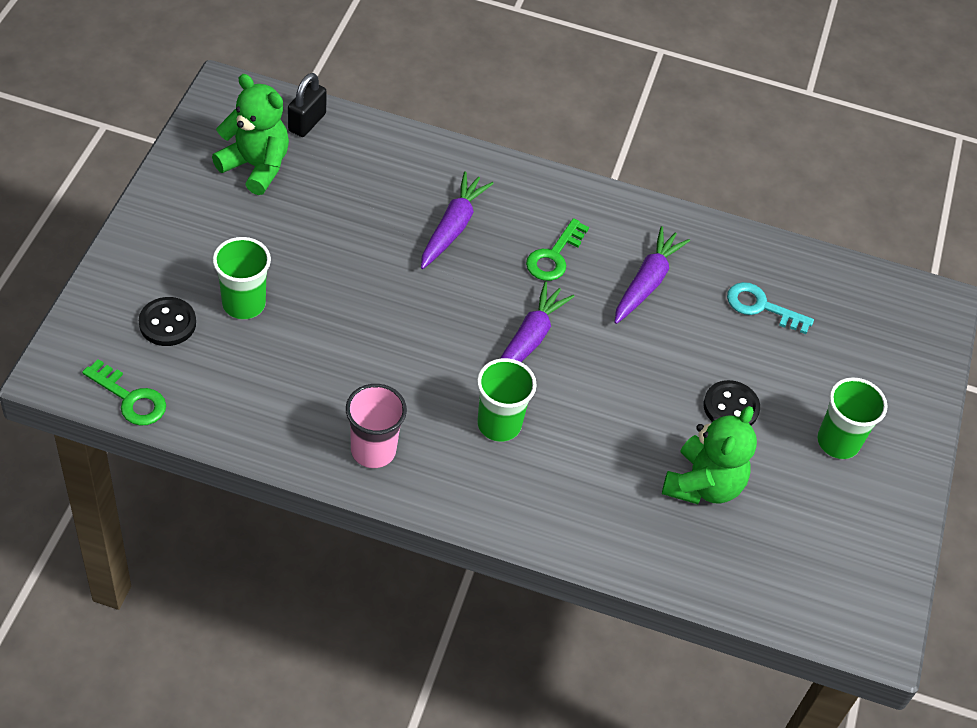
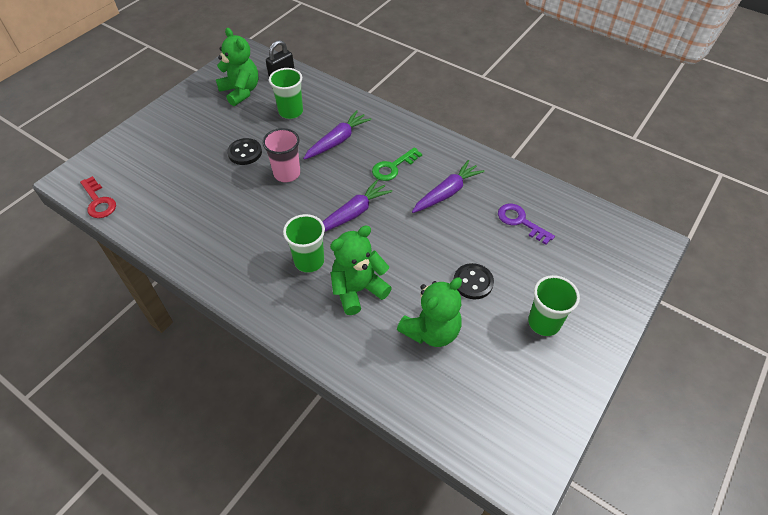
camera: 25 degrees right, 0 degrees up
(130, 398) = (98, 201): green key -> red key
(167, 323) = (144, 164): black button -> black button (245, 153)
(244, 304) = (192, 162): green cup -> green cup (291, 112)
(373, 450) = (221, 261): pink cup -> pink cup (287, 174)
(584, 450) = (358, 290): none -> green teddy bear
(761, 307) = (520, 221): turquoise key -> purple key

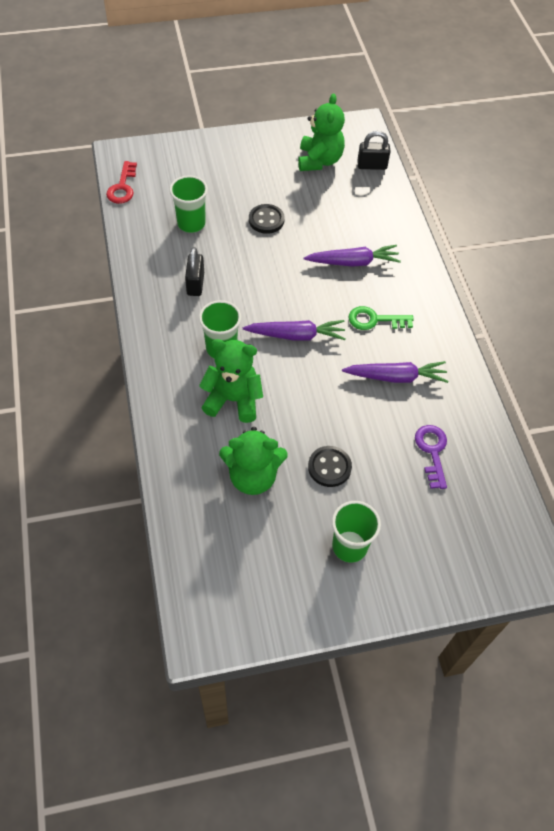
camera: 40 degrees right, 5 degrees up
(239, 231) = (195, 284): none -> black padlock
(287, 174) = (280, 262): pink cup -> none
(291, 112) = (342, 208): green cup -> green cup (191, 223)

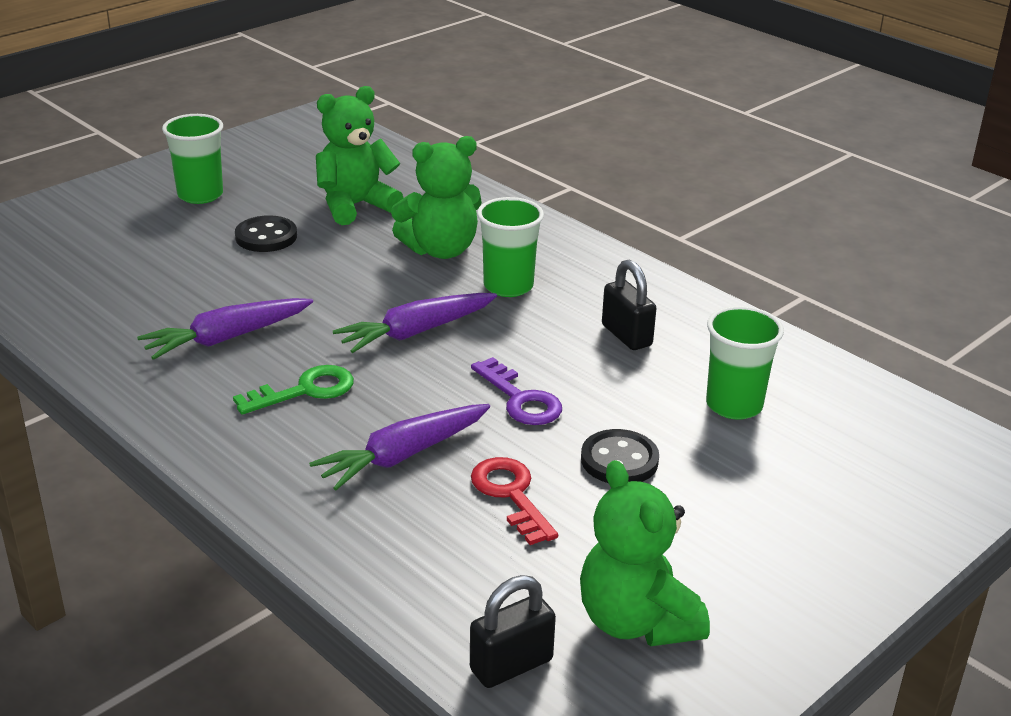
camera: 150 degrees right, 25 degrees down
(122, 187) = (913, 412): red key -> red key (511, 495)
(432, 451) = (131, 286): purple key -> purple key (520, 399)

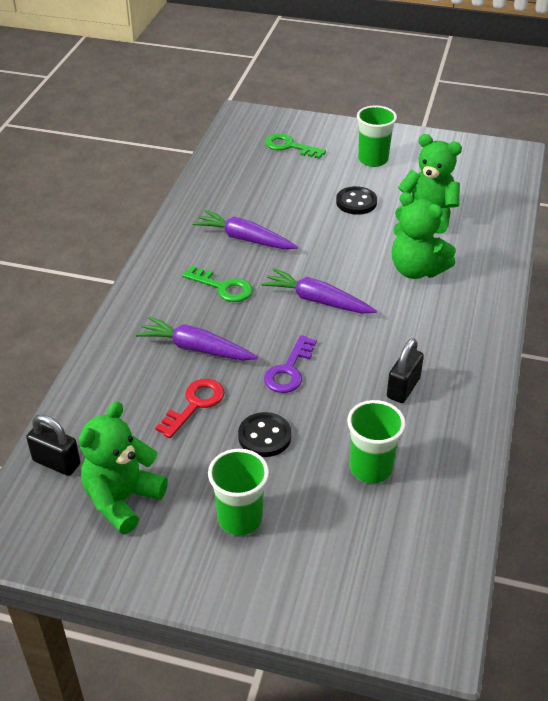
camera: 60 degrees right, 10 degrees up
(81, 235) = (290, 146): none -> green key
(508, 286) = (406, 314): green cup -> green cup (240, 518)

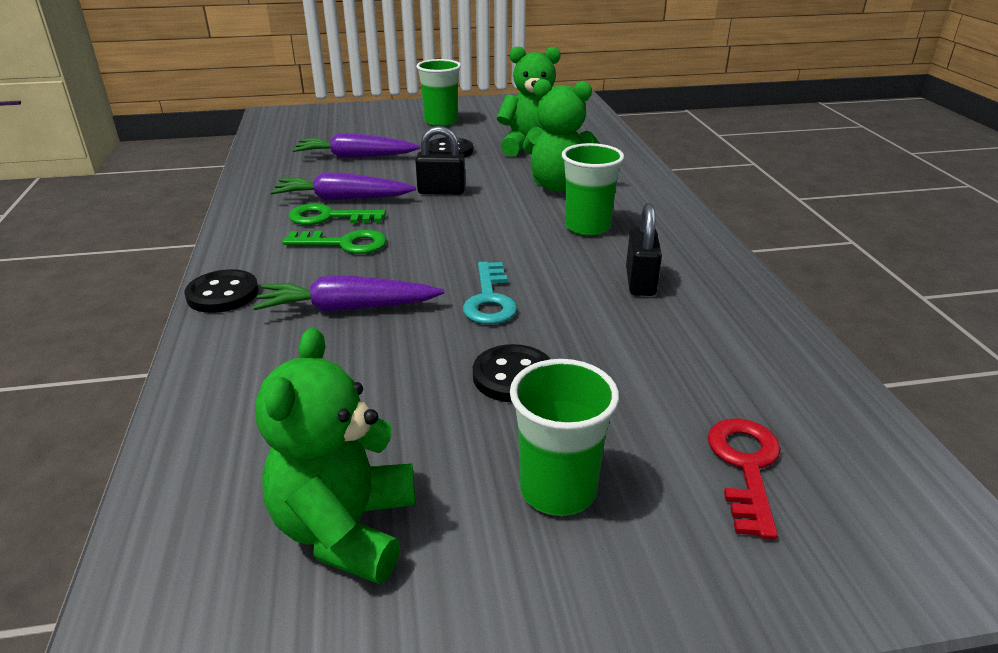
camera: 25 degrees left, 10 degrees down
(56, 462) = (193, 512): black padlock -> black padlock (441, 191)
(127, 311) = (223, 294): none -> black button
(195, 404) = (387, 368): red key -> red key (745, 467)
(289, 370) = (489, 300): purple key -> turquoise key
(290, 146) = (344, 126): green key -> green key (329, 217)
(317, 300) = (471, 231): purple carrot -> purple carrot (355, 157)
(371, 468) = (680, 370): green cup -> green cup (587, 227)

